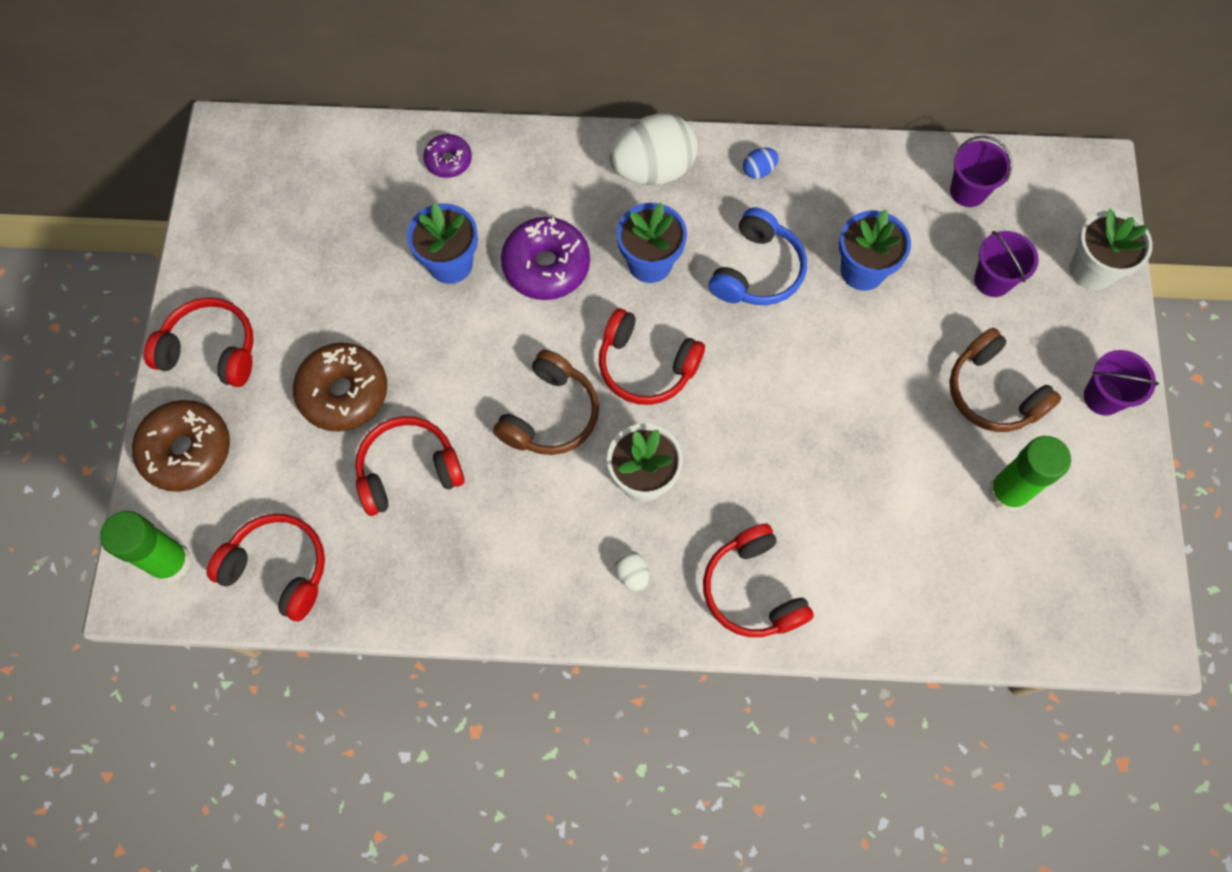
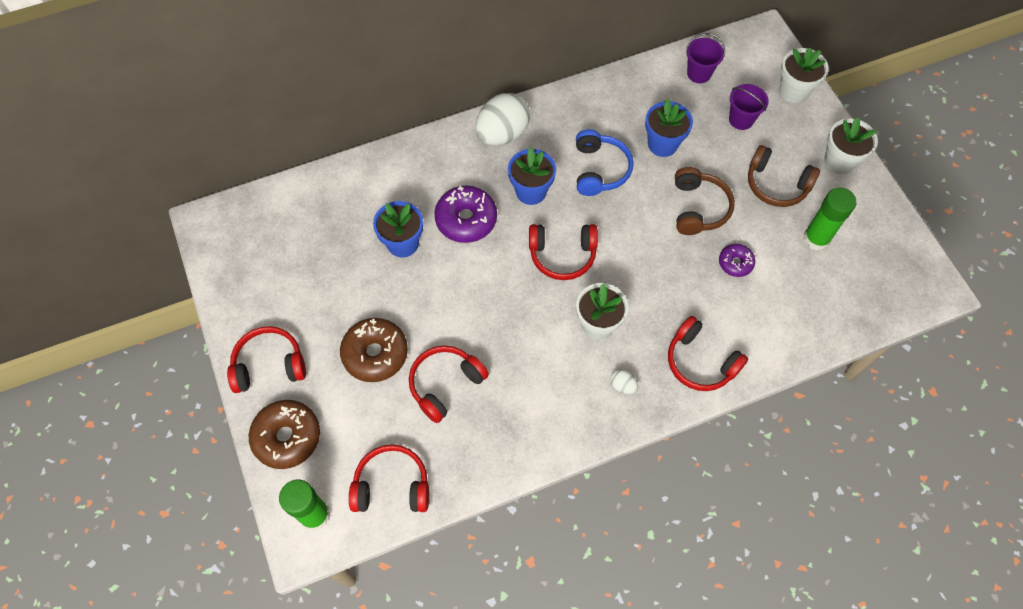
camera: 25 degrees left, 5 degrees down
(448, 161) = (366, 179): purple donut -> purple donut (735, 263)
(550, 414) = (518, 310): brown headphones -> brown headphones (698, 208)
(758, 170) = (568, 109): blue egg -> none
(1103, 397) = (839, 161): purple bucket -> white flower pot

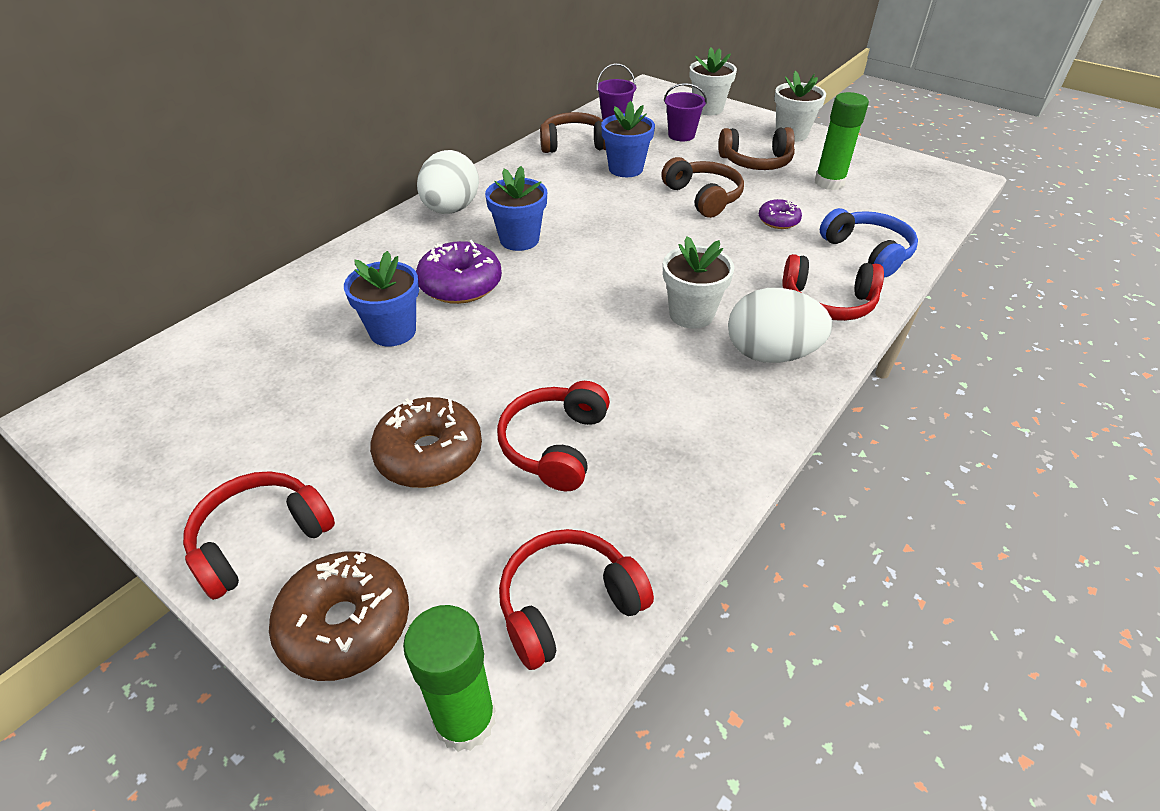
camera: 30 degrees left, 20 degrees down
(562, 255) = (598, 274): red headphones -> none
(599, 169) = (579, 202): blue headphones -> blue headphones (868, 252)
(622, 385) = (770, 354): white egg -> white egg, size x2.37
(643, 92) = (574, 144): none -> brown headphones

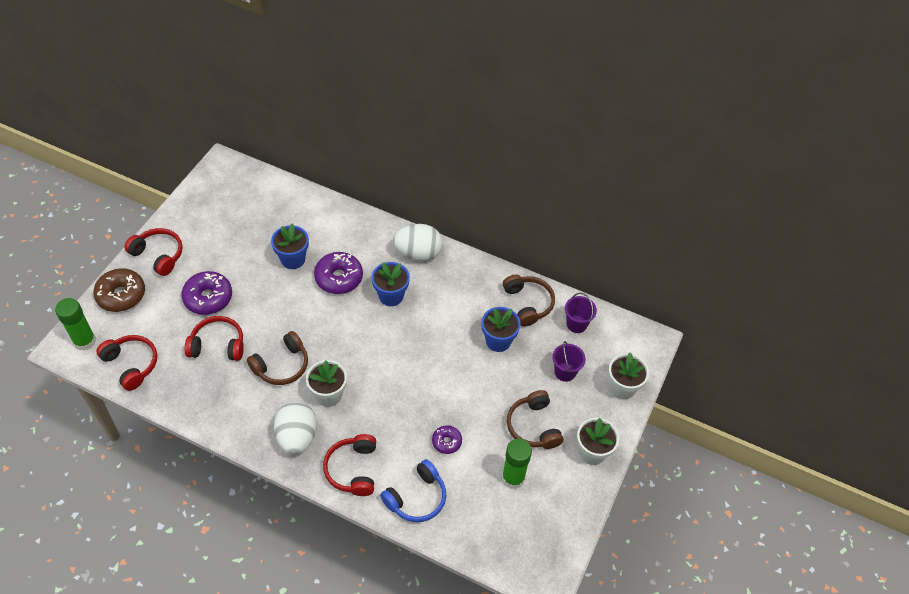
camera: 75 degrees right, 10 degrees up
(429, 454) = (208, 298): brown donut -> purple donut
(703, 197) = (468, 393): brown headphones -> brown headphones (282, 365)

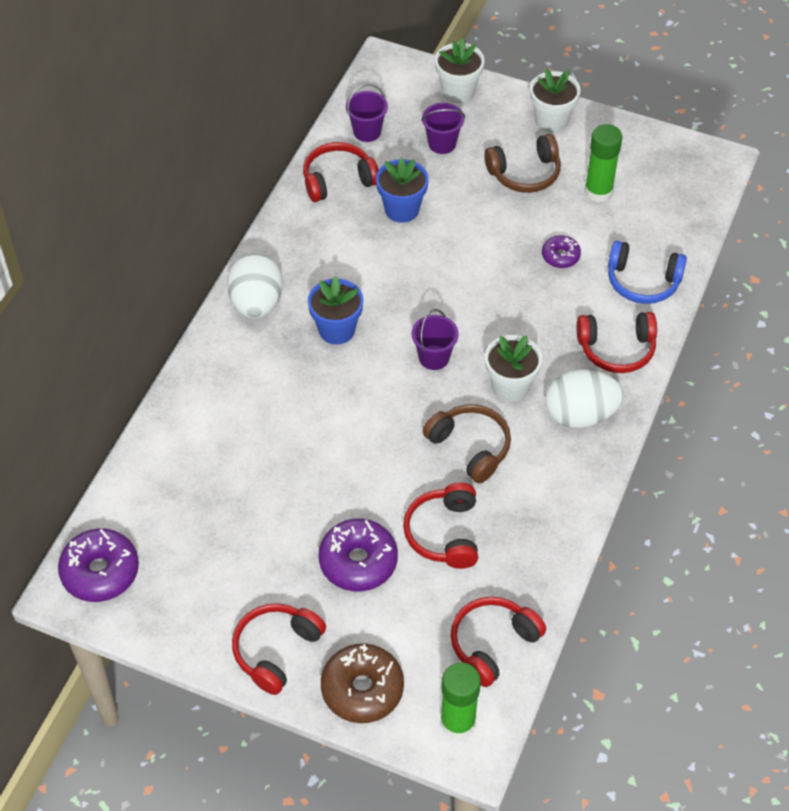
camera: 90 degrees left, 0 degrees up
(293, 259) = (275, 458): blue flower pot -> none
(339, 278) = (308, 395): purple donut -> purple donut (100, 572)
(360, 350) = (434, 357): none -> purple bucket
(416, 498) = (642, 281): blue headphones -> blue headphones turned 150 degrees clockwise
(528, 303) = (338, 180): brown headphones -> red headphones

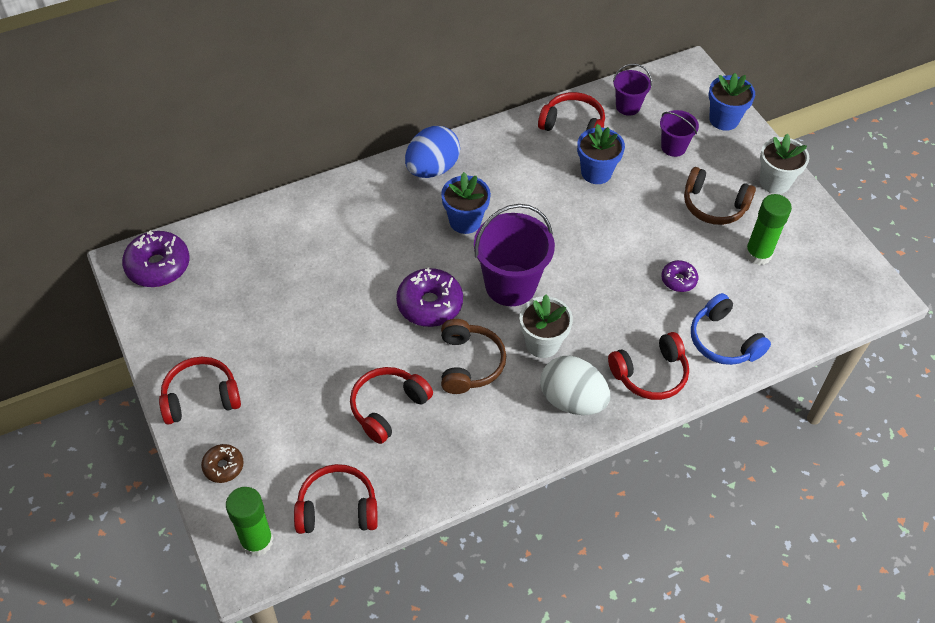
camera: 40 degrees right, 0 degrees up
(256, 303) = (432, 169): white egg -> blue egg
(358, 561) = (312, 381): purple donut -> purple donut (429, 304)
(362, 689) = (223, 466): brown donut -> brown donut, size x0.56
(434, 357) = (510, 285): purple bucket -> purple bucket, size x1.85
(458, 91) = (724, 119): white flower pot -> blue flower pot
(616, 349) = (650, 374): red headphones -> red headphones turned 60 degrees counterclockwise

